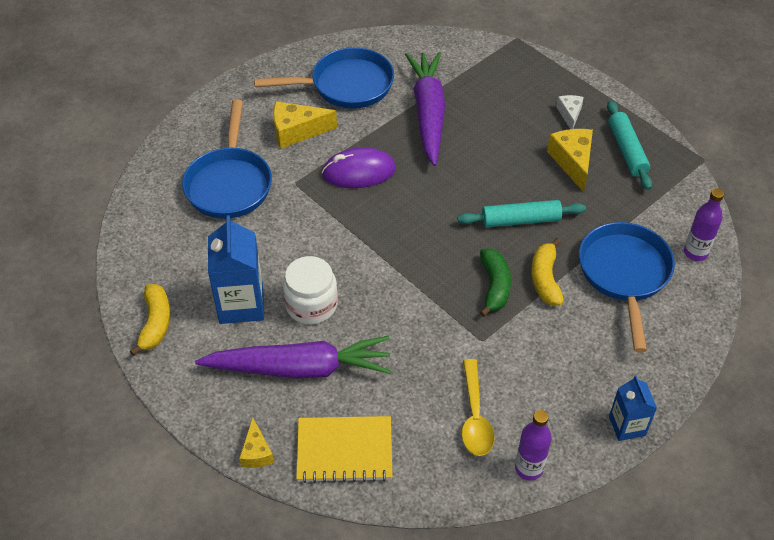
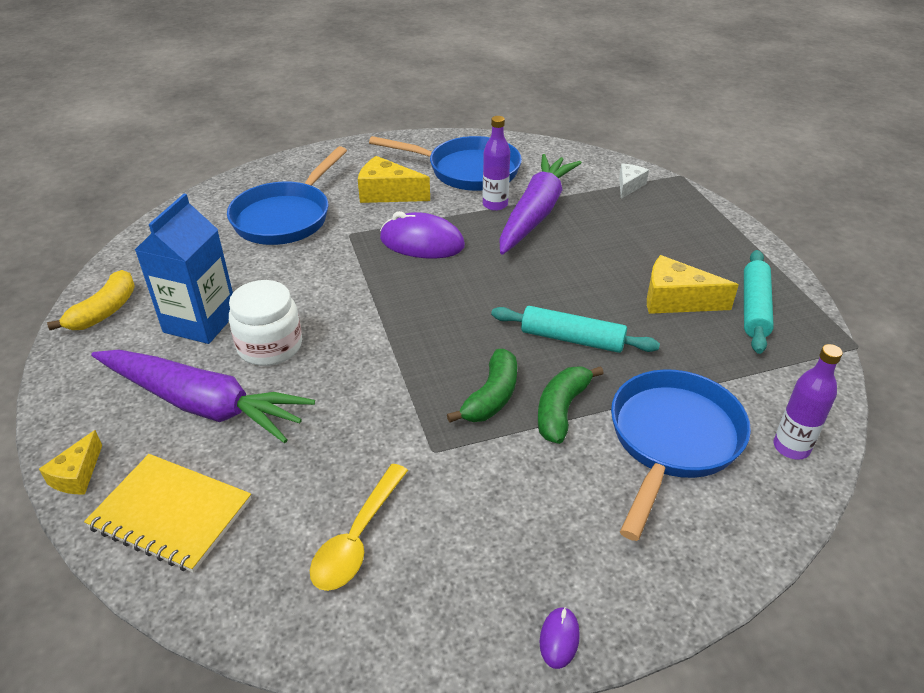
camera: 25 degrees right, 10 degrees down
(529, 468) = (378, 638): purple bottle -> purple bottle (495, 205)
(545, 279) = (561, 410): yellow banana -> green banana
(569, 114) = (701, 255): white cheese -> white cheese (629, 186)
(572, 162) = (676, 300): yellow cheese -> yellow cheese turned 90 degrees counterclockwise
(627, 426) = (559, 639): blue carton -> purple mouse

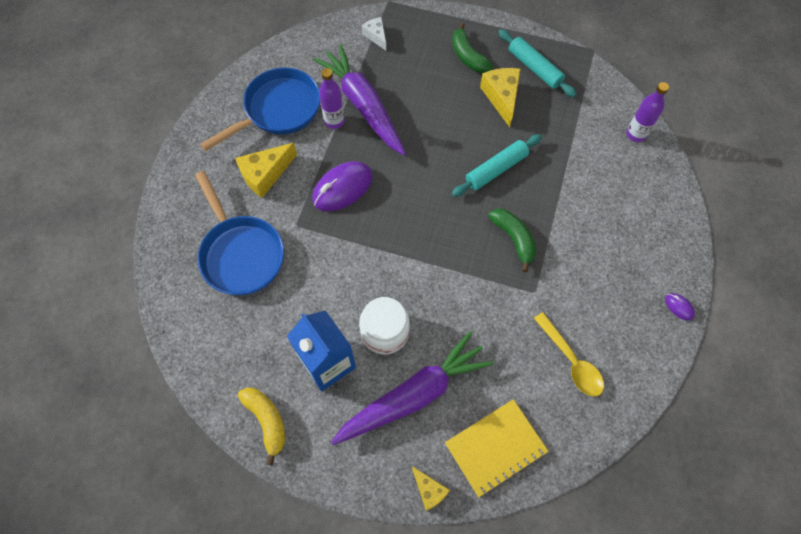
camera: 55 degrees left, 25 degrees up
(561, 410) = (546, 212): green banana -> green banana (468, 56)
(672, 440) = (599, 179): blue pan -> none
(676, 300) = (501, 97): yellow cheese -> yellow cheese turned 120 degrees clockwise

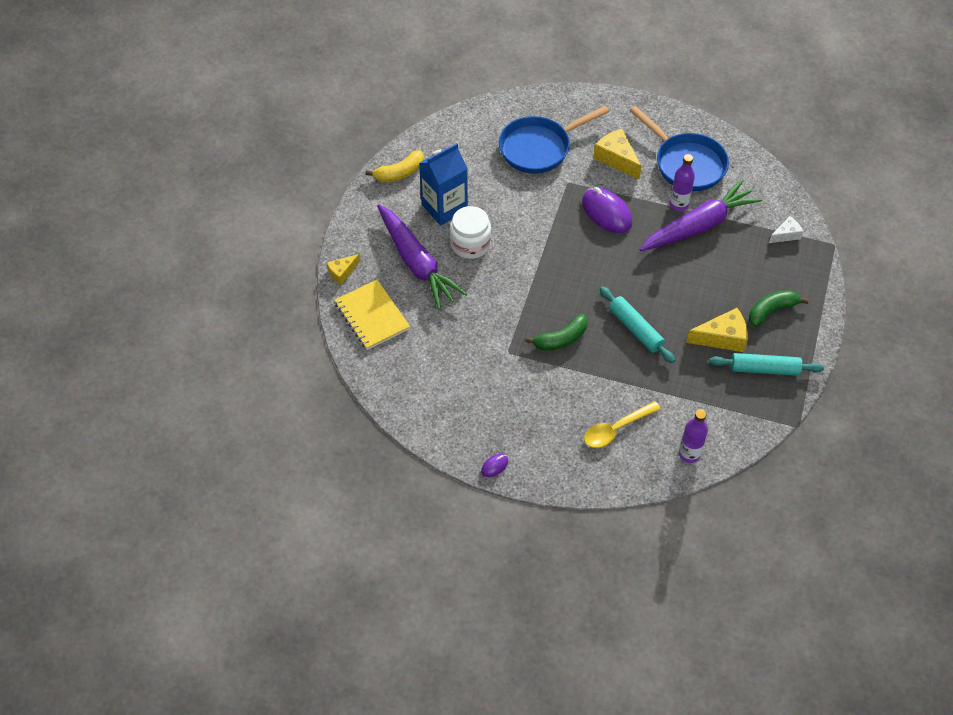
camera: 90 degrees right, 10 degrees down
(534, 68) = (764, 369): turquoise rolling pin -> turquoise rolling pin turned 45 degrees clockwise
(571, 360) = (443, 374): yellow spoon -> yellow spoon (616, 429)

